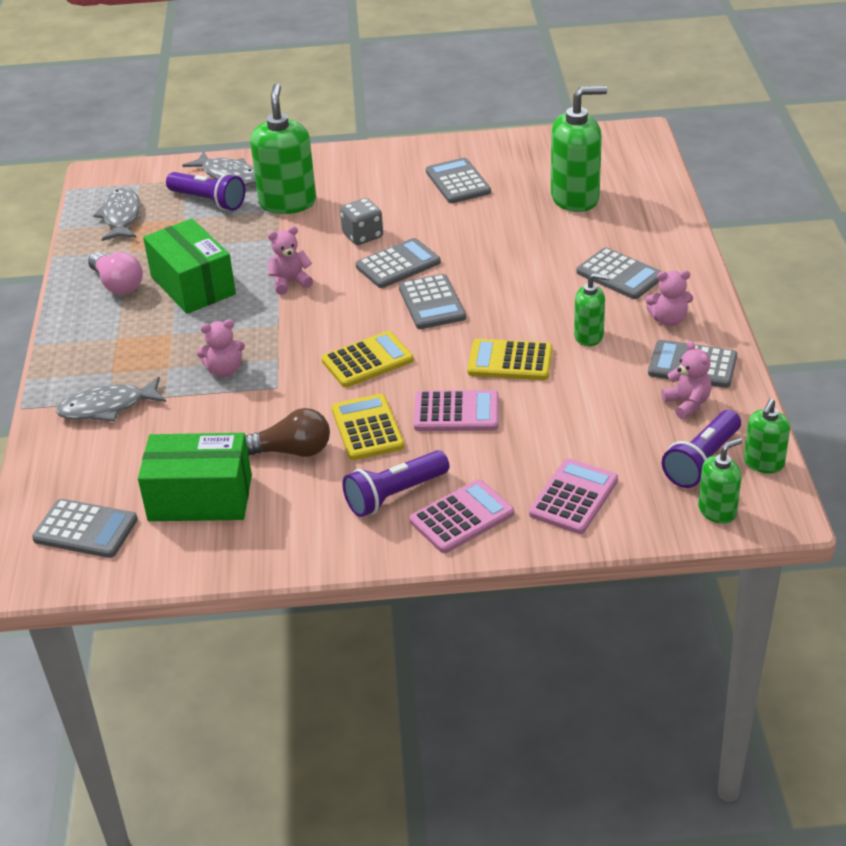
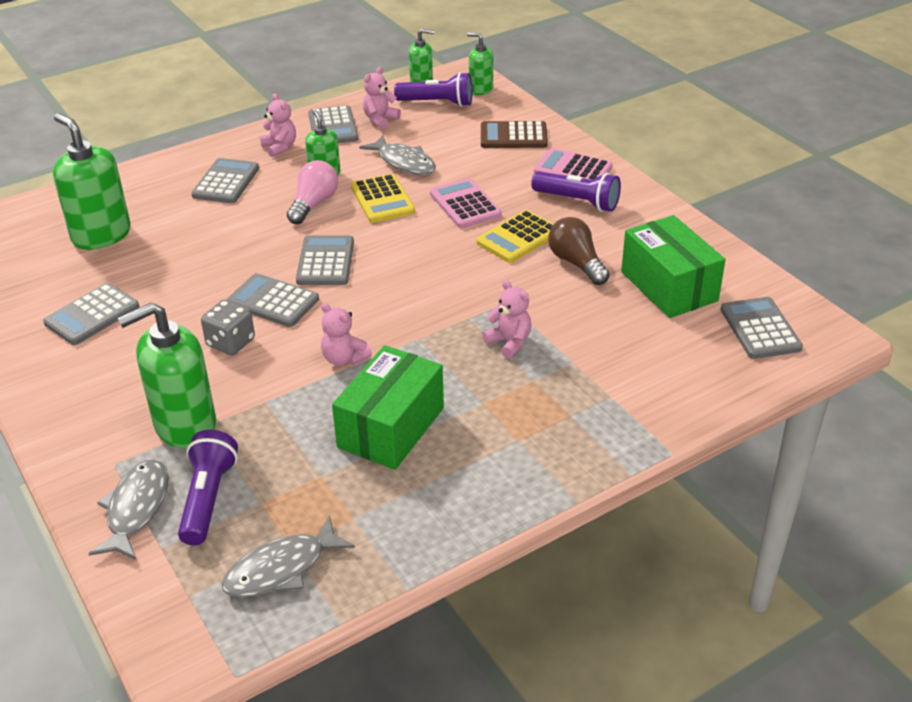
camera: 120 degrees left, 0 degrees up
(107, 407) = (619, 392): grey fish -> grey fish (404, 162)
(118, 285) = (427, 490): pink light bulb -> pink light bulb (313, 204)
(367, 360) = (433, 267): yellow calculator -> none
(432, 303) = (325, 261): grey calculator -> grey calculator turned 45 degrees counterclockwise
(573, 497) = (513, 136): pink calculator -> brown calculator

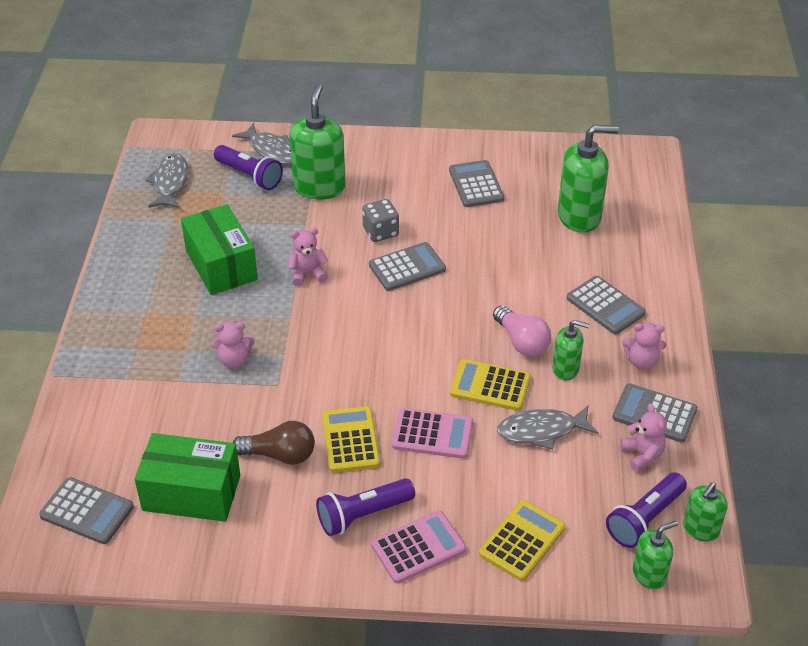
camera: 125 degrees right, 5 degrees up
(325, 261) = (430, 313): grey calculator -> none
(513, 136) = (522, 540): brown calculator -> yellow calculator

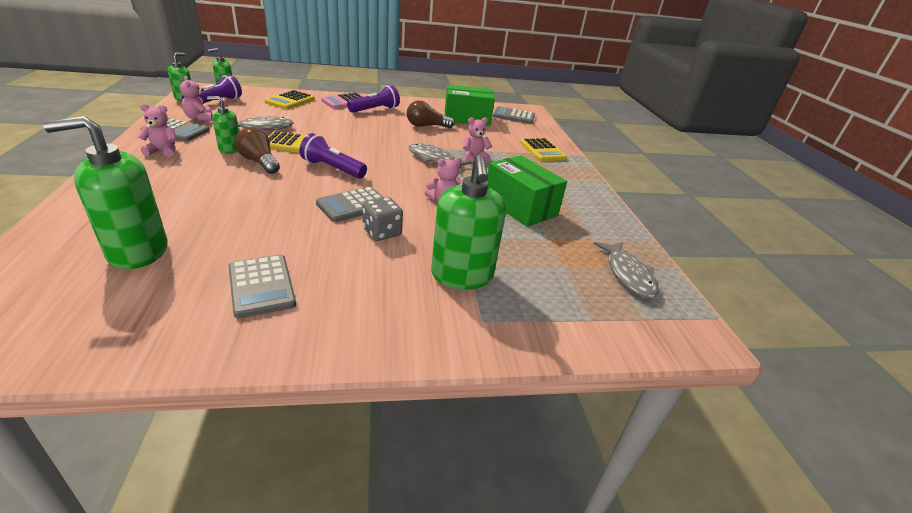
camera: 165 degrees right, 10 degrees down
(249, 176) = (549, 286): purple flashlight -> purple flashlight (332, 169)
(272, 150) = (544, 322): grey fish -> grey fish (434, 159)
(350, 440) = (386, 129): yellow calculator -> yellow calculator (542, 151)
(432, 434) = (335, 129): pink calculator -> none
(521, 342) = (259, 162): pink light bulb -> brown light bulb
(605, 306) = (168, 180): grey calculator -> none

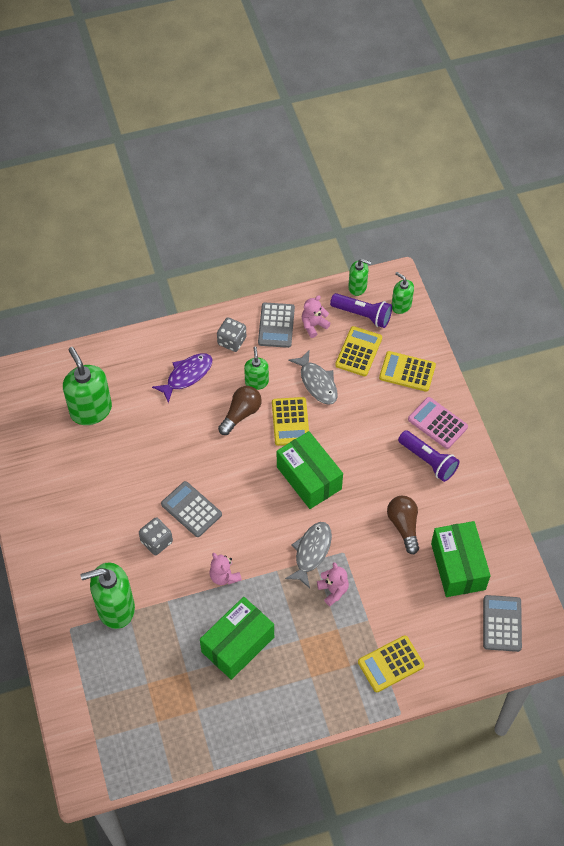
camera: 85 degrees right, 25 degrees up
(163, 151) = (232, 341): pink teddy bear -> grey dice
(174, 180) = (187, 376): none -> purple fish
(250, 110) = (358, 351): none -> yellow calculator
(261, 286) = (74, 491): grey calculator -> none
(332, 169) = (251, 472): purple flashlight -> none
(358, 147) = (309, 478): none -> green box
(628, 275) = (149, 735): grey fish -> none

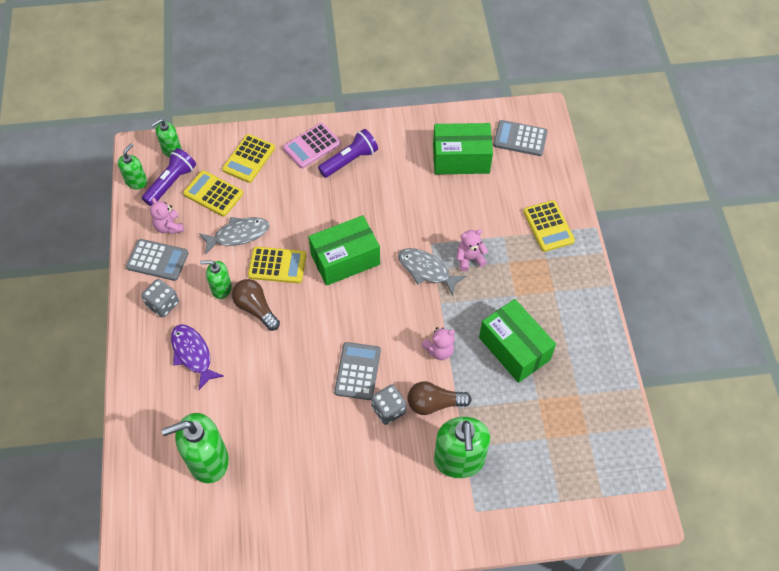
camera: 80 degrees left, 0 degrees up
(191, 509) = (357, 371): grey calculator -> grey calculator turned 135 degrees clockwise
(404, 526) = (413, 191): brown light bulb -> brown light bulb (434, 403)

